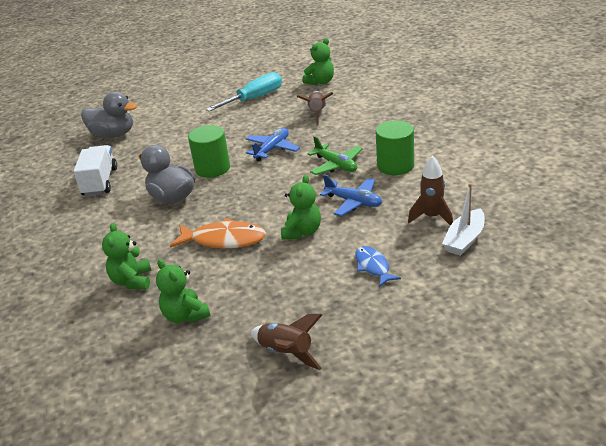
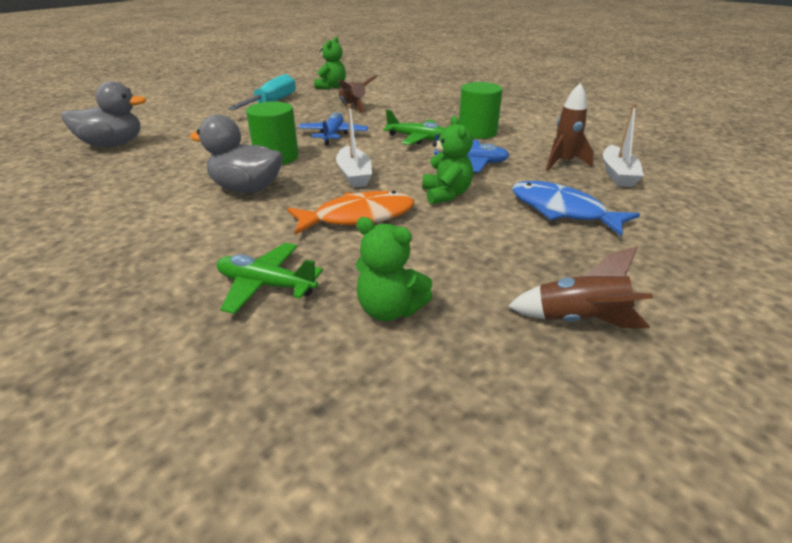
camera: 30 degrees left, 0 degrees up
(100, 182) = (125, 188): white truck -> none
(132, 281) = (266, 285): green teddy bear -> green plane
(253, 198) = (354, 175): none -> white boat
(373, 266) = (562, 211): blue fish -> blue fish, size x1.62

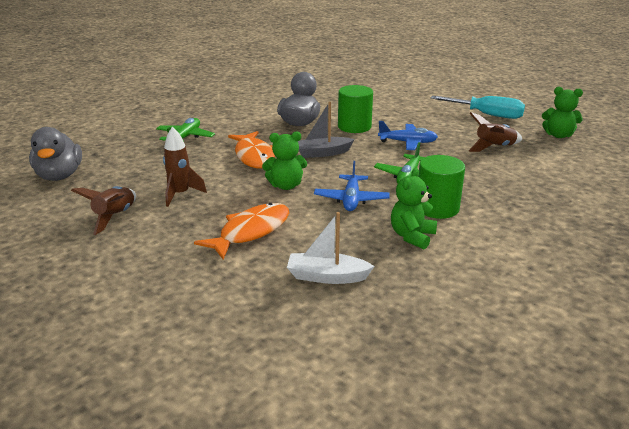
camera: 90 degrees right, 5 degrees down
(113, 144) = (370, 81): grey duck -> grey duck (59, 176)
(354, 175) = (322, 153): white boat -> grey boat
(389, 310) = (151, 166): green teddy bear -> green teddy bear (412, 236)
(562, 211) = (251, 232): blue fish -> orange fish
(563, 163) = (356, 248): brown rocket -> brown rocket (180, 194)

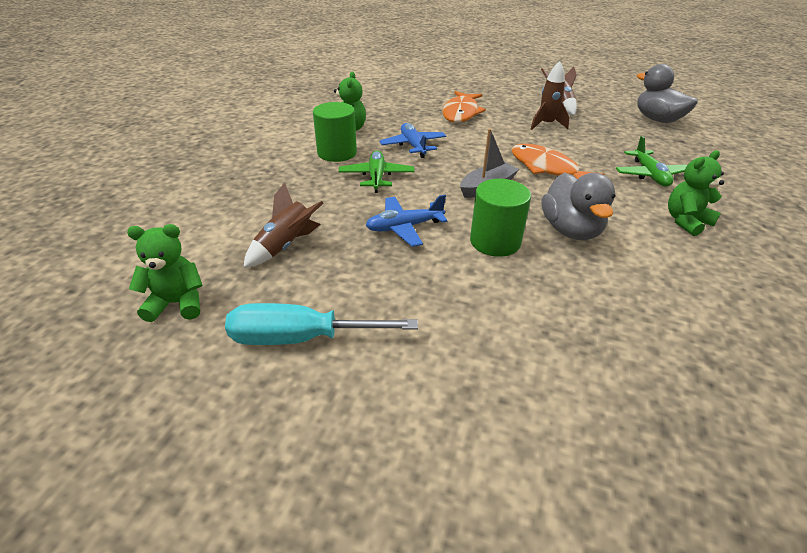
camera: 155 degrees right, 10 degrees up
(286, 186) = (479, 146): green teddy bear -> green teddy bear (686, 221)
(327, 276) = (389, 102): white boat -> none

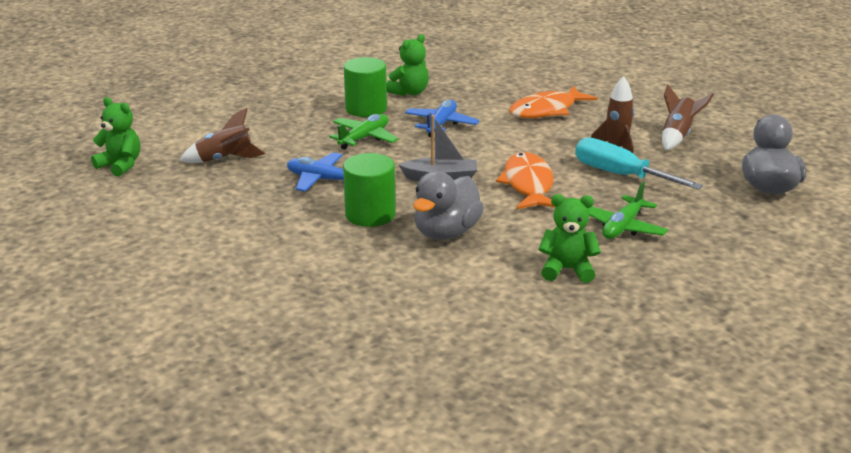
camera: 40 degrees right, 10 degrees down
(300, 338) = (156, 210): turquoise screwdriver -> turquoise screwdriver (620, 175)

